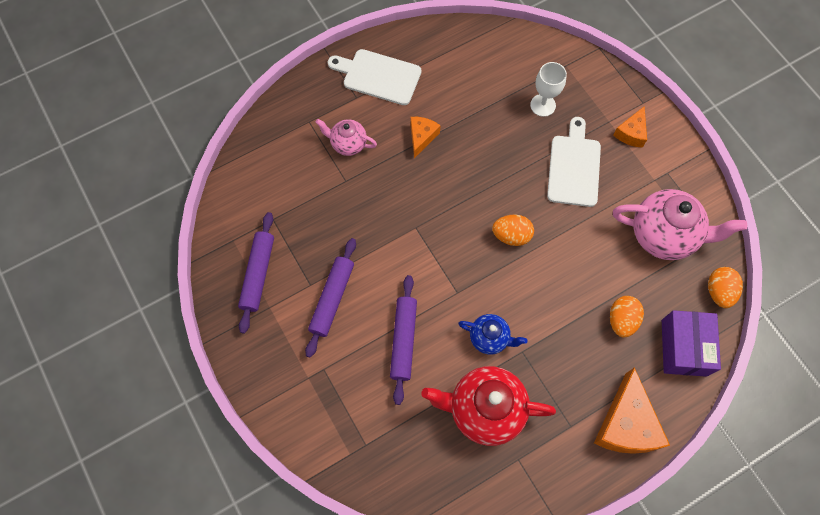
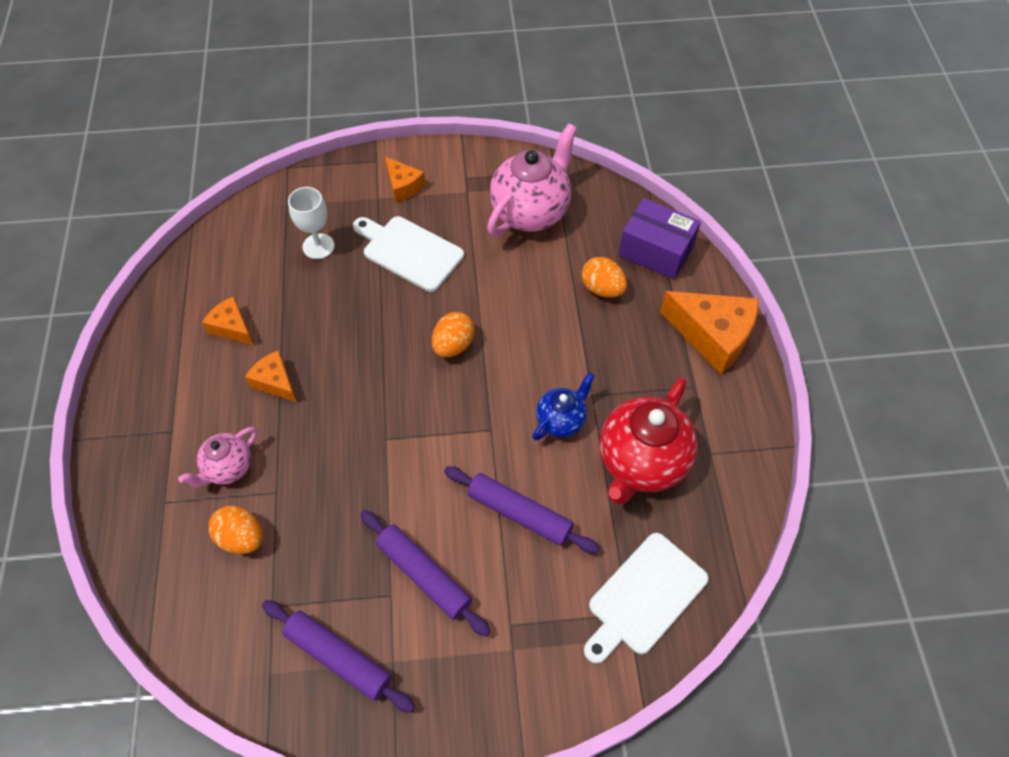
camera: 65 degrees left, 10 degrees down
(378, 76) = (161, 394): white cutting board -> white cutting board (644, 597)
(448, 88) = (232, 327): none -> orange cheese
(719, 291) = (613, 196): orange egg -> orange egg (241, 538)

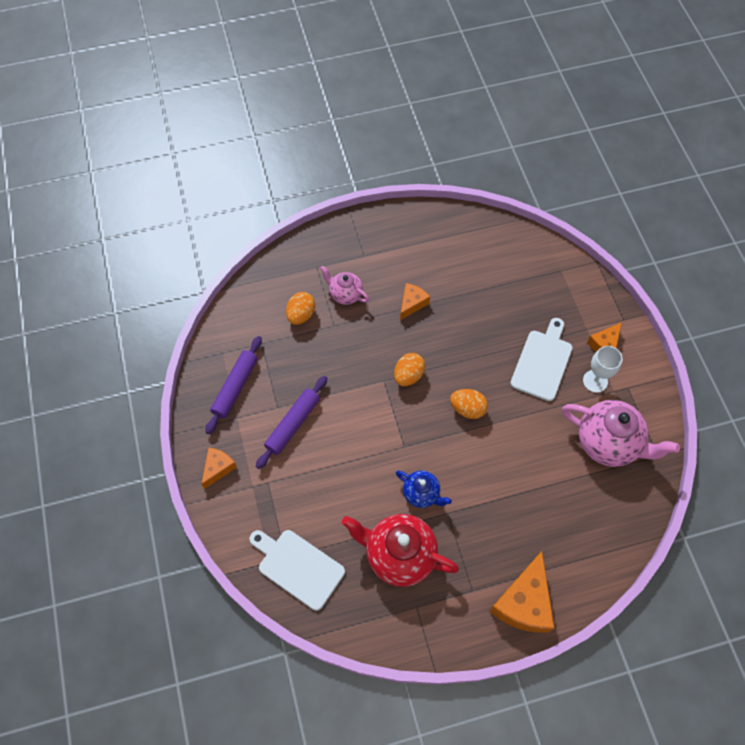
camera: 80 degrees right, 5 degrees up
(232, 327) = (448, 266): orange cheese -> orange cheese (218, 468)
(318, 246) = (529, 301): white goblet -> white goblet (595, 381)
(519, 513) = (345, 476): purple rolling pin -> none
(602, 289) = (547, 509): orange egg -> orange egg (408, 375)
(656, 251) = (597, 548): purple box -> none

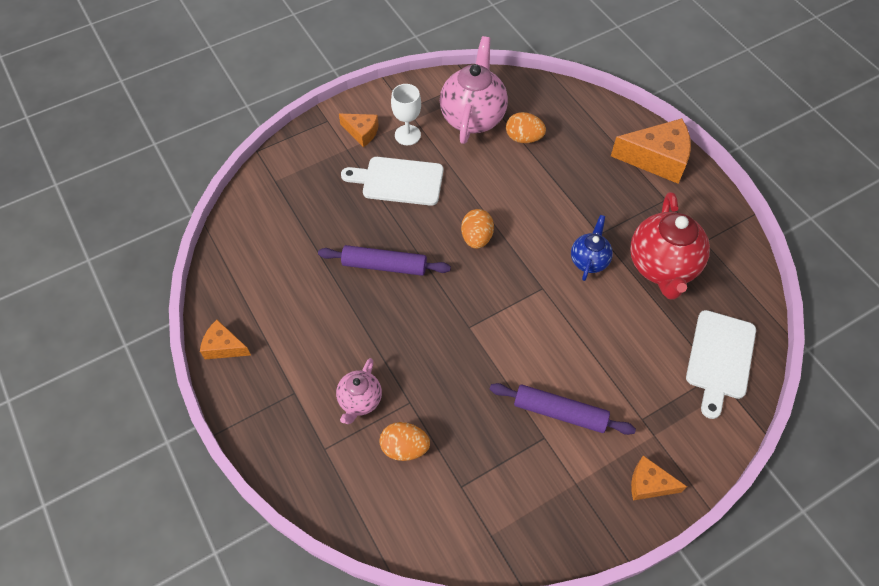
camera: 105 degrees left, 5 degrees down
(235, 387) = (535, 499): purple rolling pin -> purple rolling pin (384, 265)
(408, 375) = (454, 303): orange egg -> orange egg (523, 138)
(412, 303) = (355, 320): orange cheese -> orange cheese (224, 347)

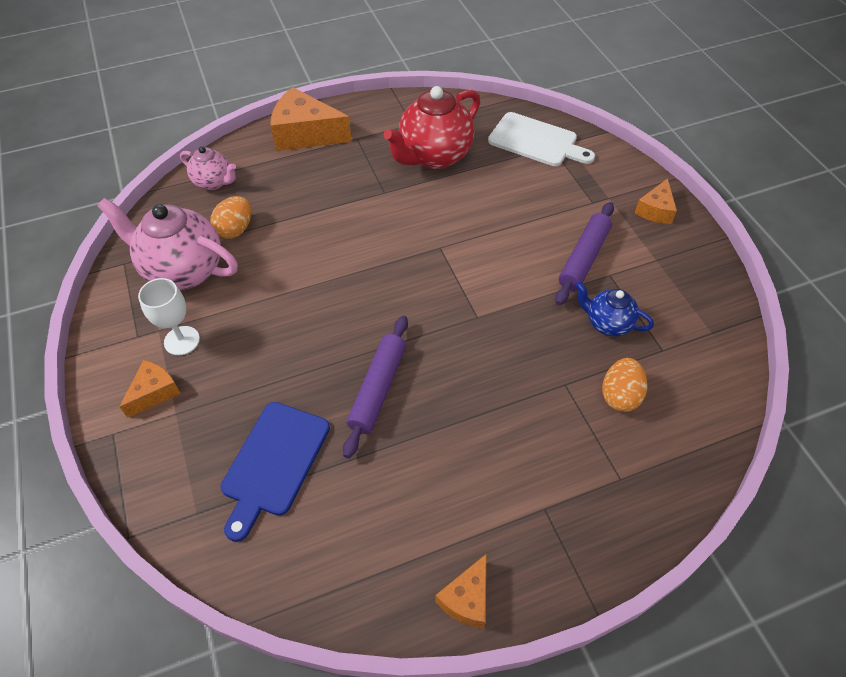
camera: 80 degrees left, 5 degrees down
(315, 214) = (274, 463): none -> blue cutting board
(360, 401) = (560, 434): pink teapot -> pink teapot (214, 182)
(398, 181) = (253, 359): white cutting board -> none
(476, 238) = (361, 293): orange egg -> none
(589, 260) = (414, 206): blue teapot -> blue teapot (607, 323)
(656, 159) = (305, 134): orange cheese -> orange cheese turned 90 degrees counterclockwise
(662, 267) = (434, 156): red teapot -> red teapot turned 120 degrees clockwise

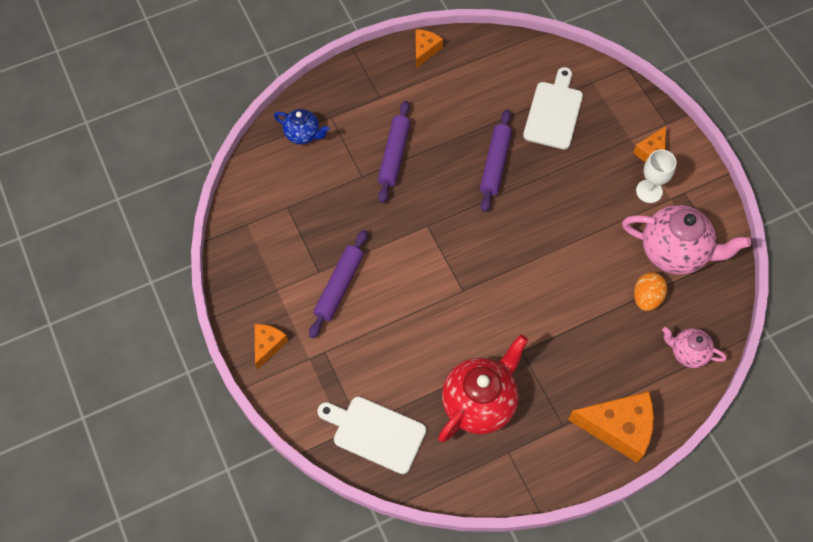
camera: 175 degrees right, 10 degrees up
(274, 463) = (553, 112): blue cutting board -> white cutting board
(520, 411) = (394, 155): none -> purple rolling pin
(607, 323) = (326, 226): blue teapot -> blue teapot (303, 134)
(620, 395) = (324, 170): orange egg -> none

